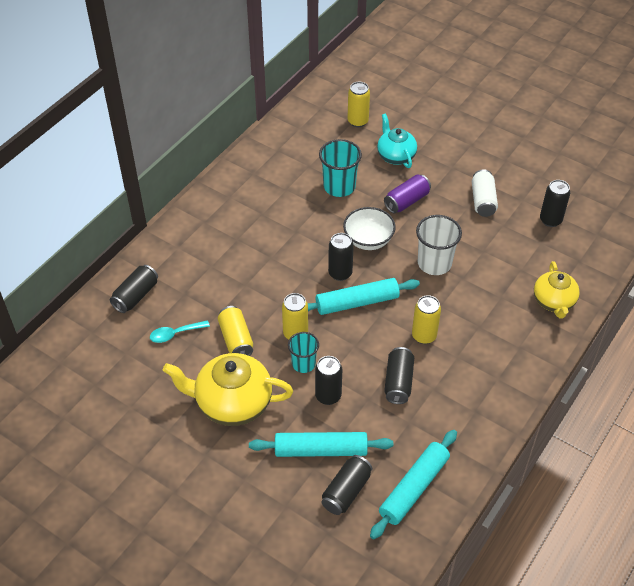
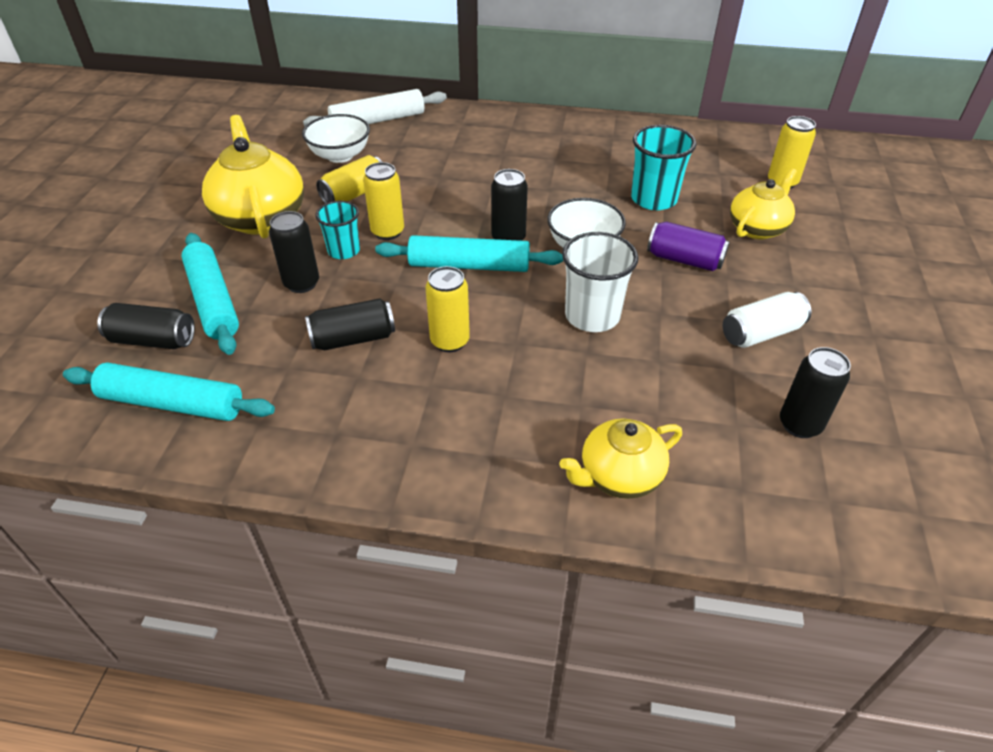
camera: 65 degrees right, 5 degrees down
(136, 296) = (378, 120): black can -> white rolling pin
(175, 334) = (340, 156): turquoise spoon -> white bowl
(357, 302) = (469, 266): turquoise rolling pin -> turquoise rolling pin turned 45 degrees counterclockwise
(395, 156) = (757, 228): turquoise teapot -> yellow teapot

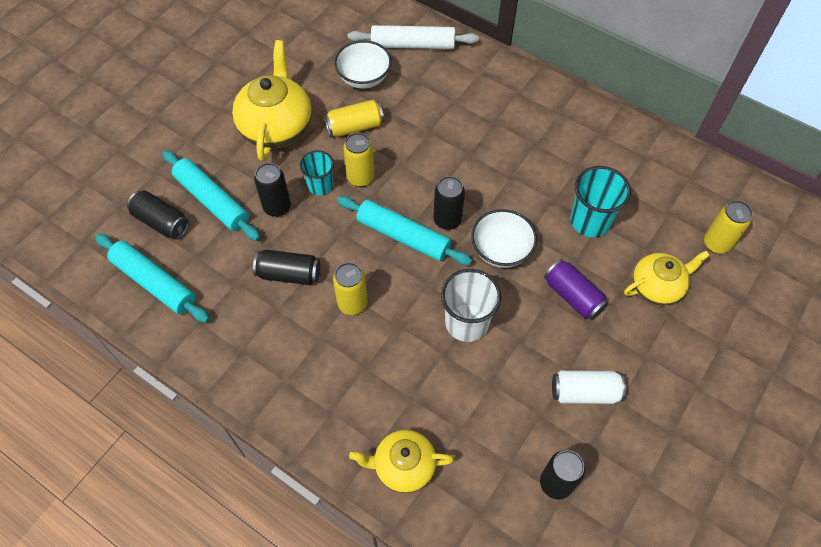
camera: 25 degrees right, 15 degrees up
(213, 301) = (212, 200): turquoise rolling pin -> turquoise rolling pin turned 45 degrees counterclockwise

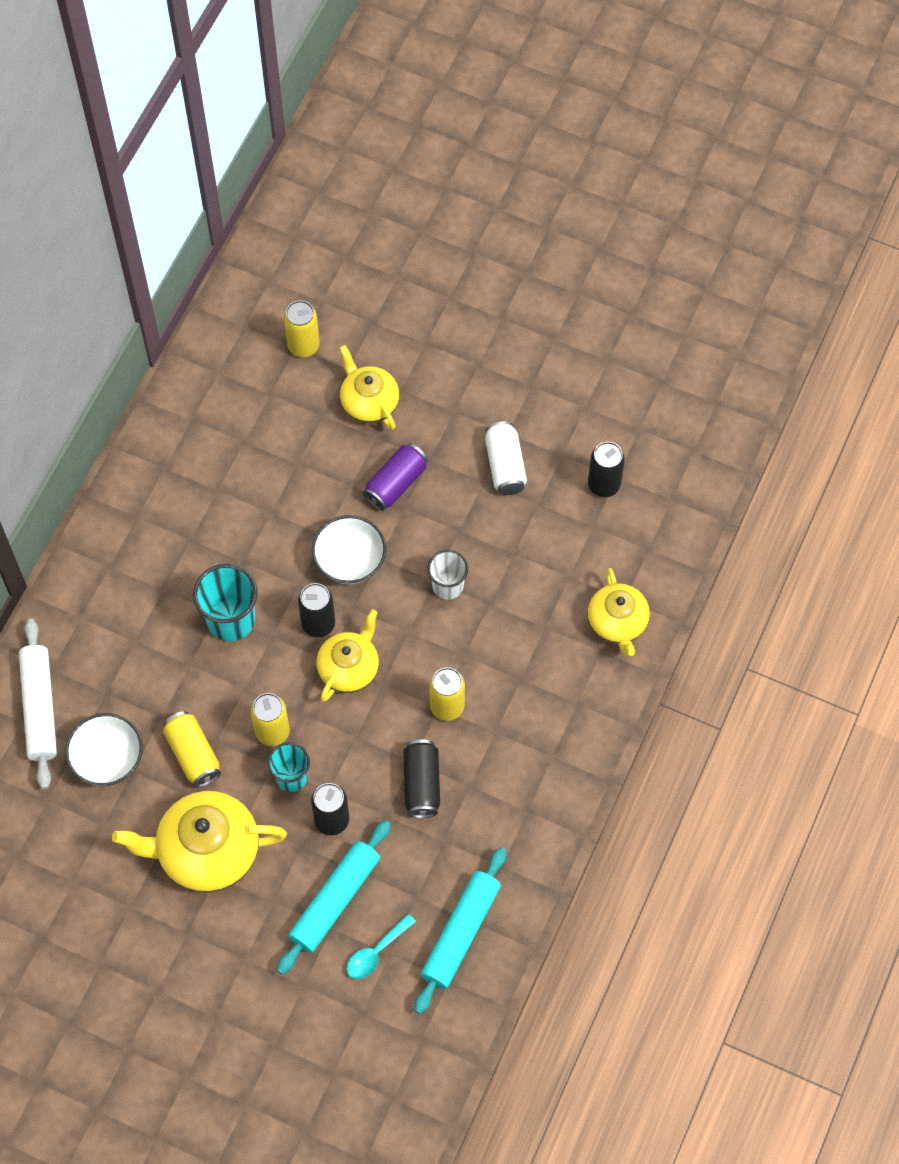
camera: 100 degrees left, 5 degrees up
(162, 222) = (376, 952): black can -> turquoise spoon
(403, 236) = (349, 668): turquoise rolling pin -> yellow teapot
(466, 322) = (447, 585): white cup -> white cup, size x0.65
(590, 221) = (294, 472): turquoise cup -> turquoise cup (231, 619)

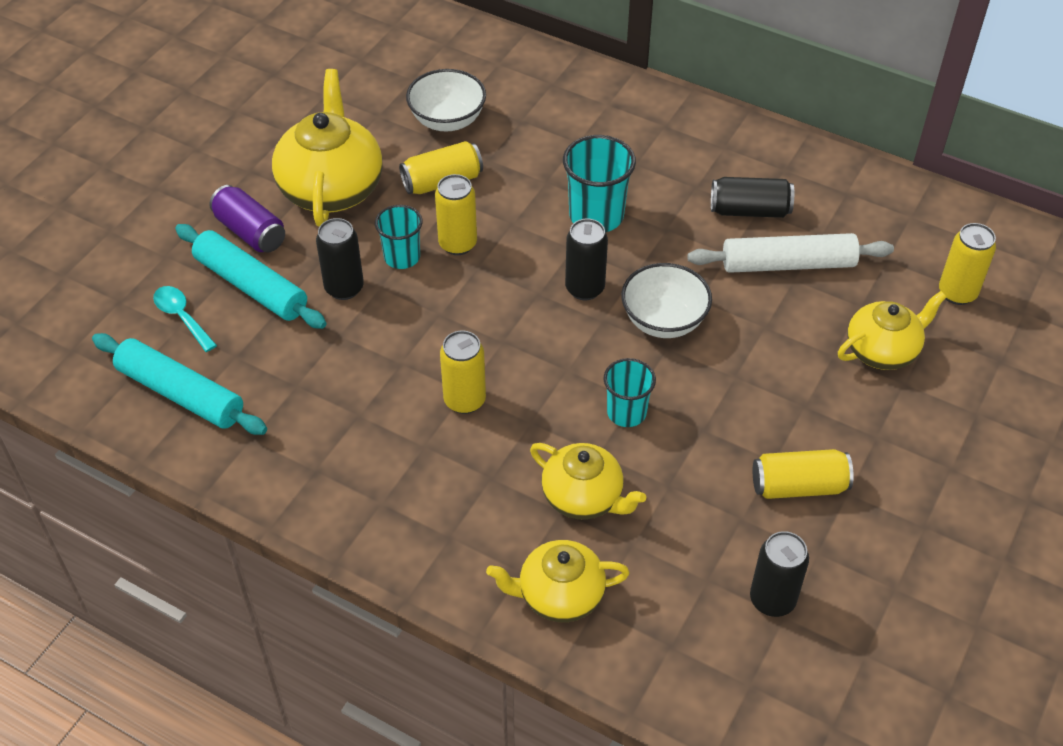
camera: 95 degrees right, 15 degrees down
(39, 708) = (511, 75): white rolling pin -> white rolling pin (788, 264)
(349, 668) = (525, 312): yellow teapot -> yellow teapot (584, 497)
(396, 483) = (769, 370): purple can -> purple can (250, 232)
(422, 784) = (371, 370): black can -> black can (749, 210)
(447, 585) = (626, 412): white cup -> turquoise cup
(505, 465) = (798, 486): white can -> yellow can

